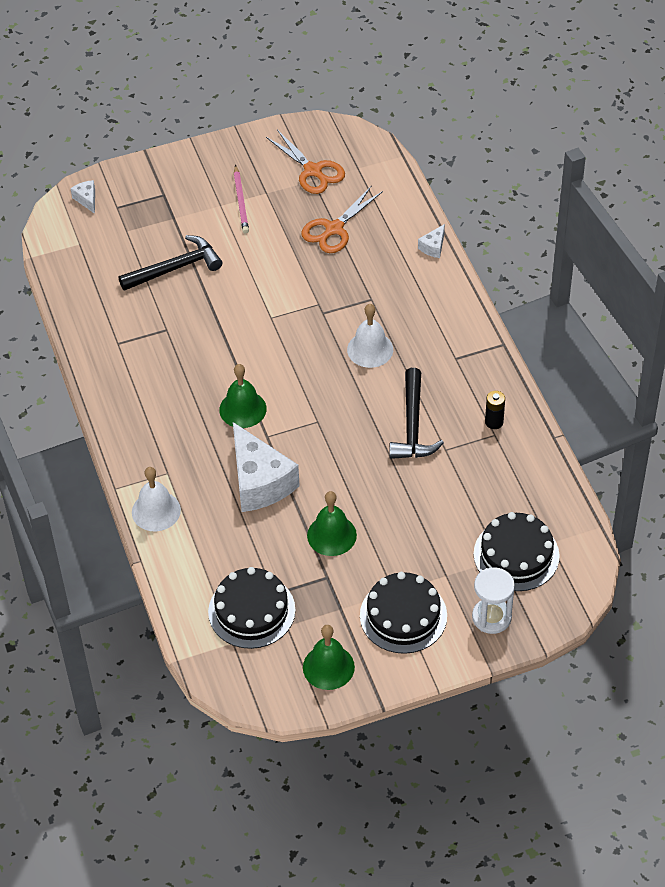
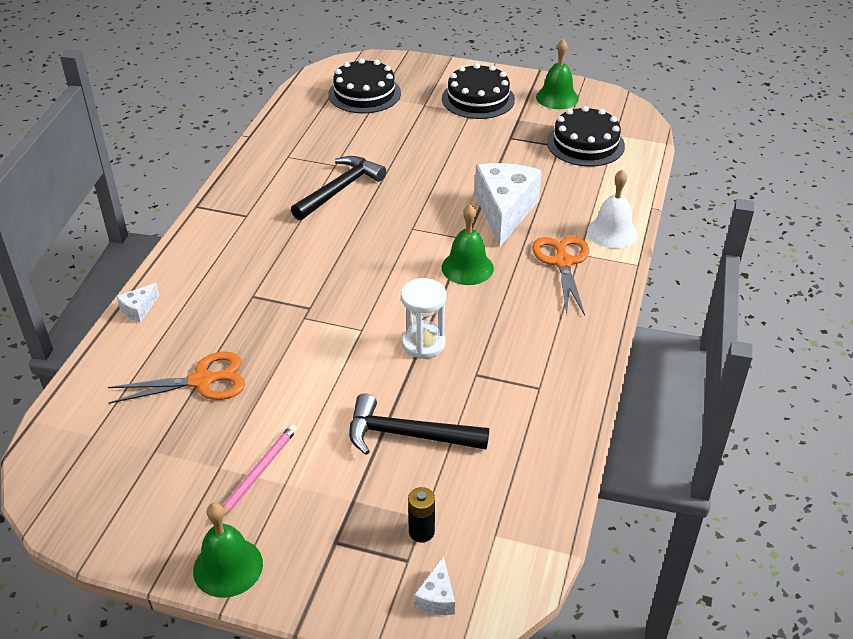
camera: 145 degrees left, 10 degrees down
(312, 171) = (140, 462): orange scissors -> orange scissors (563, 262)
(331, 535) = (481, 157): green bell -> green bell (228, 567)
(370, 349) = (305, 256): white bell -> none
(433, 247) = (139, 309): white cheese -> white cheese turned 150 degrees clockwise
(491, 617) = (420, 75): white hourglass -> white hourglass (423, 343)
(494, 422) = (277, 163): black battery -> black battery (421, 532)

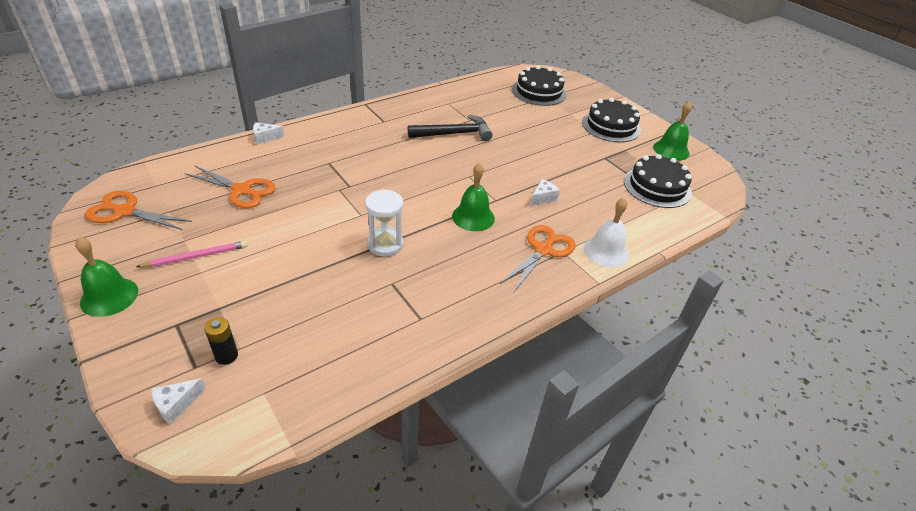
camera: 35 degrees right, 0 degrees up
(104, 483) = (125, 211): none -> orange scissors
(407, 435) = (301, 291): black hammer -> none
(504, 211) = (543, 198): white cheese -> white cheese, size x0.43

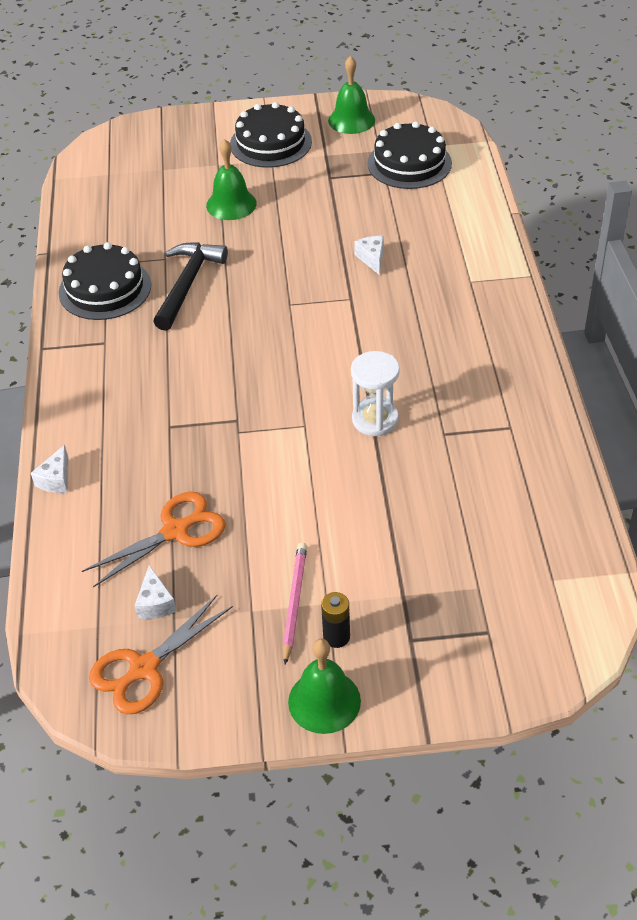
camera: 55 degrees left, 5 degrees up
(176, 404) = (536, 655): white cheese -> white cheese (155, 603)
(226, 356) = (485, 601): black battery -> black battery (336, 637)
(473, 217) = (370, 328): green bell -> green bell (231, 204)
(539, 92) = (145, 169): black cake -> black cake (105, 289)
(543, 250) = (460, 295): orange scissors -> none
(606, 251) = (489, 250): white bell -> none

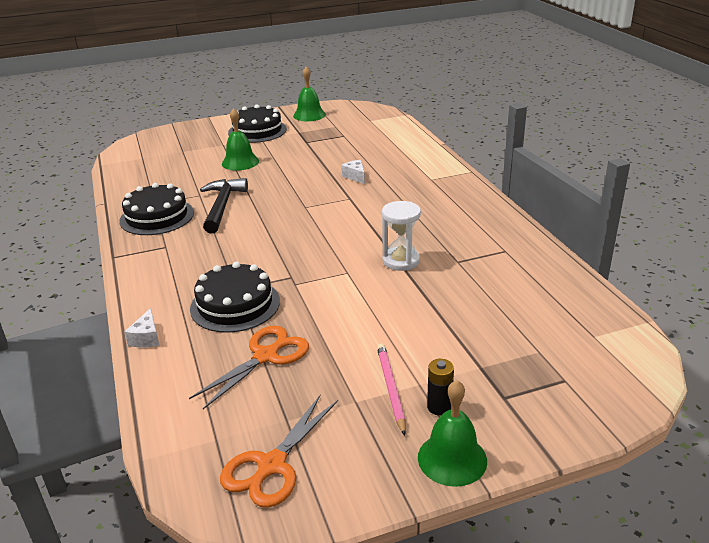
camera: 15 degrees left, 15 degrees down
(155, 603) = (265, 411): white cheese -> none
(409, 163) = (358, 130): black cake -> black cake (235, 305)

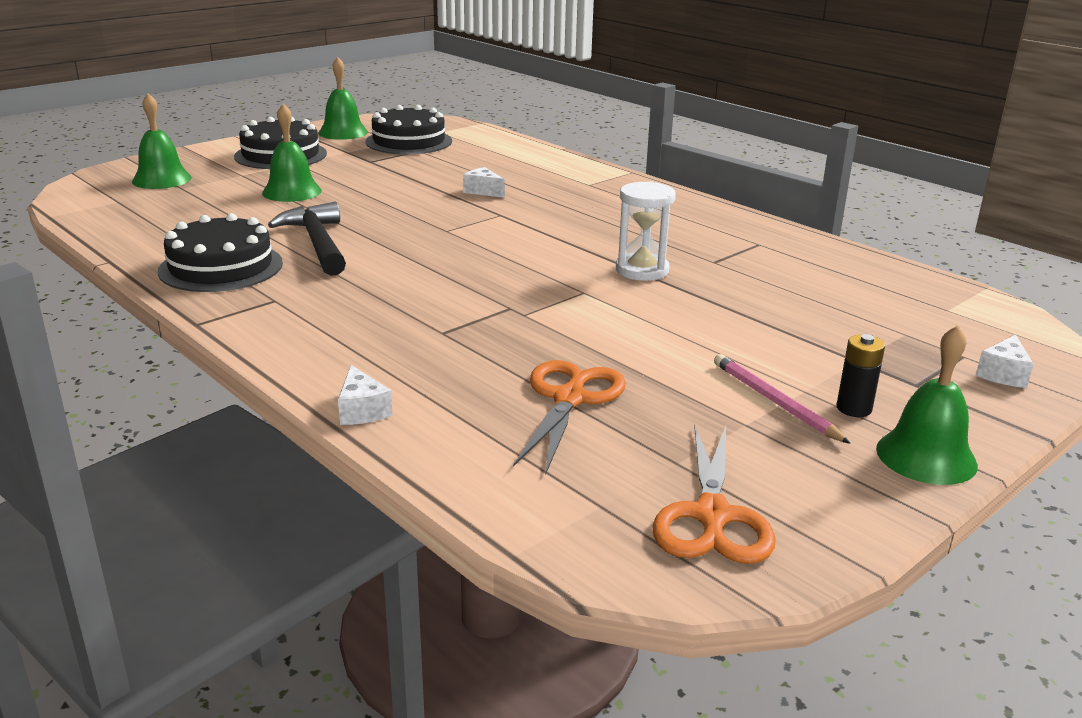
camera: 25 degrees left, 5 degrees down
(177, 143) = (162, 179): none -> green bell
(235, 305) = (460, 350): black cake -> black cake (409, 141)
(580, 404) = (1003, 374): none -> white cheese

